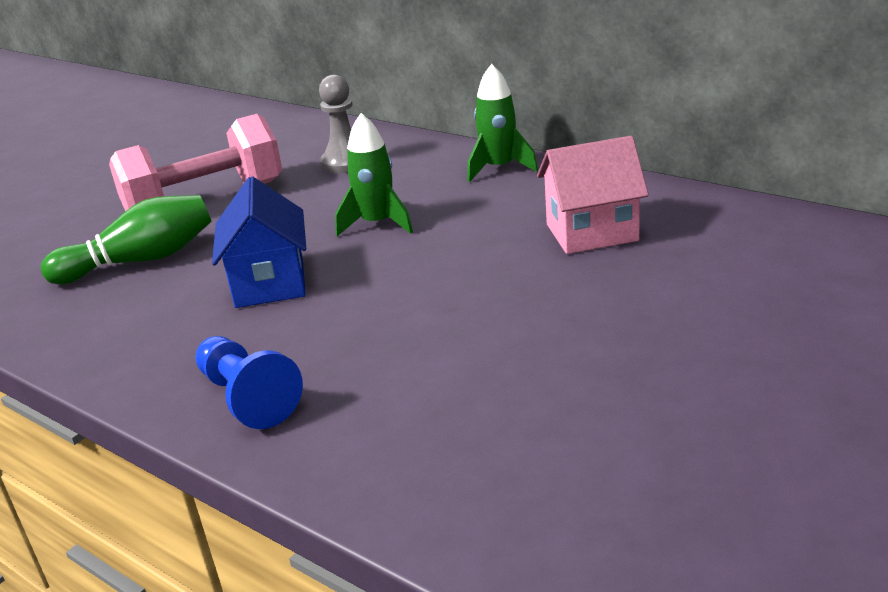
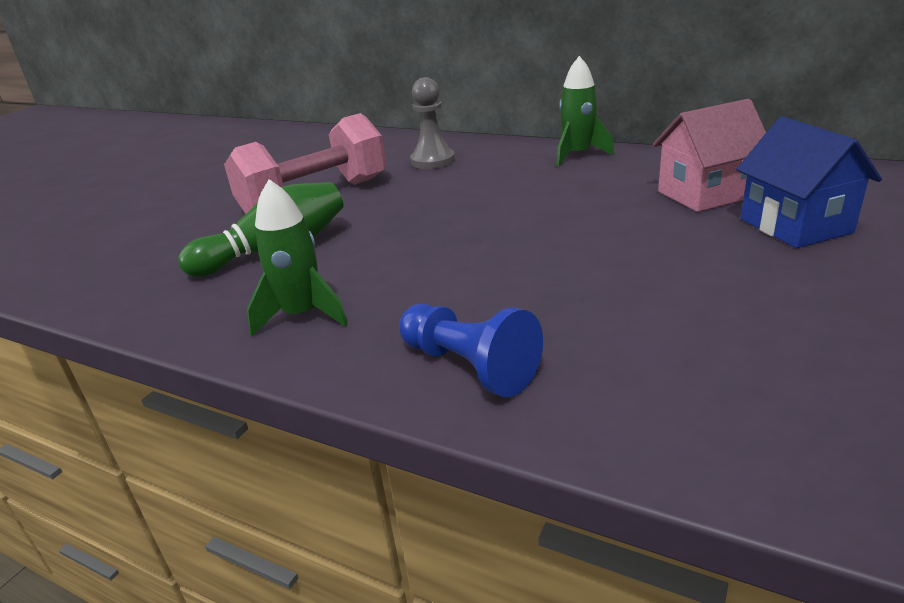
camera: 10 degrees left, 0 degrees up
(270, 283) = (423, 258): blue house -> blue house (795, 226)
(377, 224) = (496, 203): green rocket -> green rocket (302, 315)

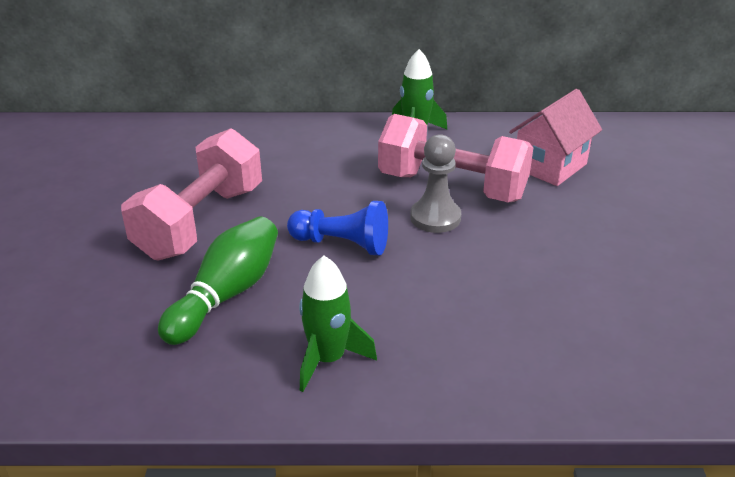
camera: 30 degrees left, 5 degrees up
(432, 161) = (282, 156): grey pawn -> grey pawn (435, 218)
(469, 366) = (506, 370): blue pawn -> blue pawn (342, 244)
(573, 199) = (452, 187): none -> pink dumbbell
(795, 226) = (631, 189): blue house -> none

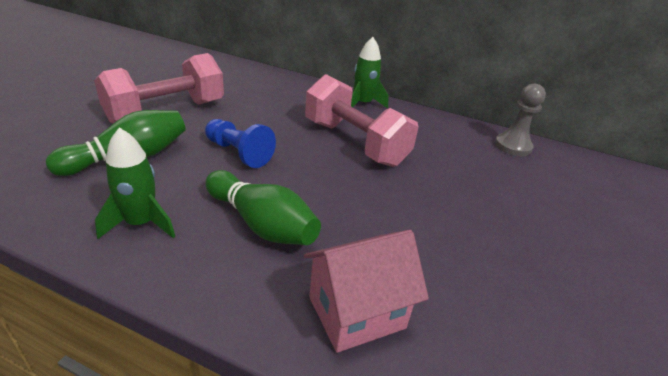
camera: 20 degrees right, 0 degrees up
(435, 218) = (321, 158): grey pawn -> grey pawn (513, 146)
(447, 312) = (261, 224): none -> green bowling pin
(550, 166) = (443, 152): pink house -> pink house (356, 312)

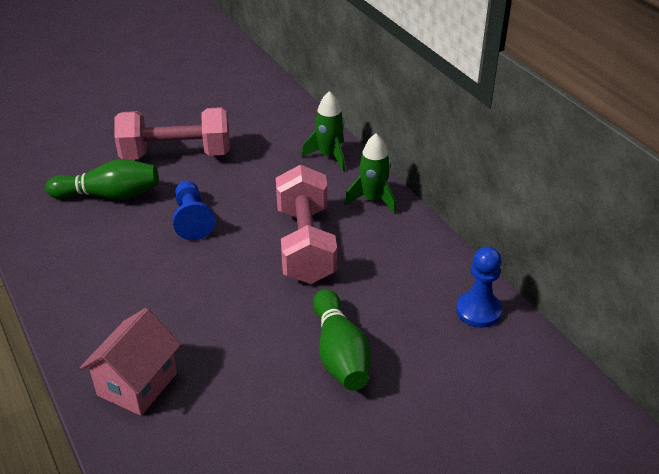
camera: 40 degrees right, 5 degrees up
(141, 223) = (71, 257): green rocket -> green rocket (329, 156)
(261, 224) = (145, 291): green bowling pin -> green bowling pin (340, 353)
(356, 312) = (137, 384): pink house -> pink house turned 75 degrees counterclockwise
(513, 146) = (478, 311): grey pawn -> blue pawn

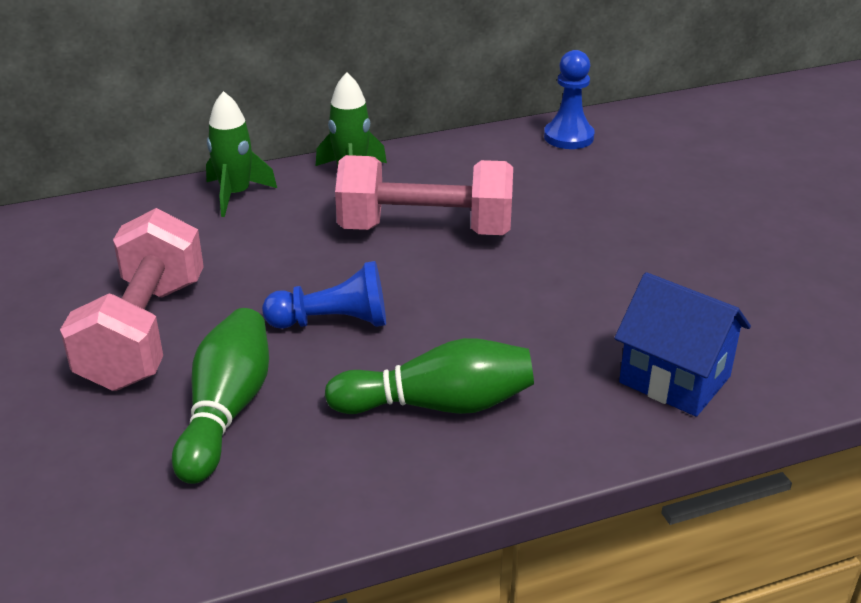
camera: 80 degrees left, 5 degrees down
(137, 384) = (674, 379): pink house -> blue house
(340, 353) = (627, 224): green bowling pin -> green bowling pin (438, 405)

